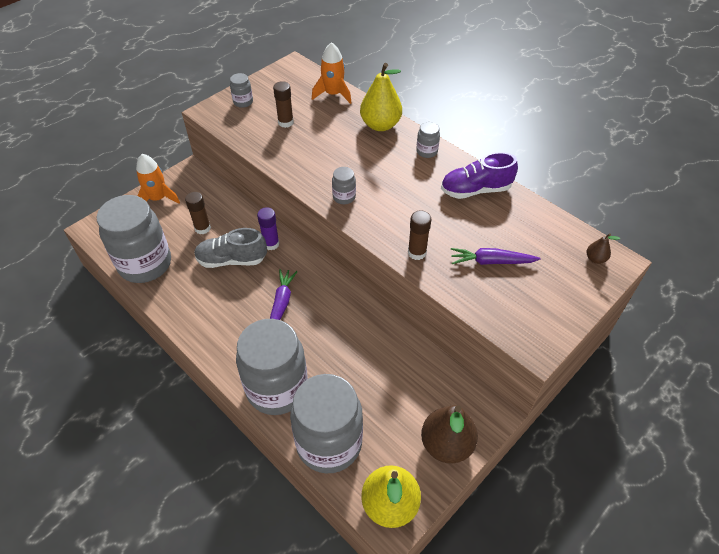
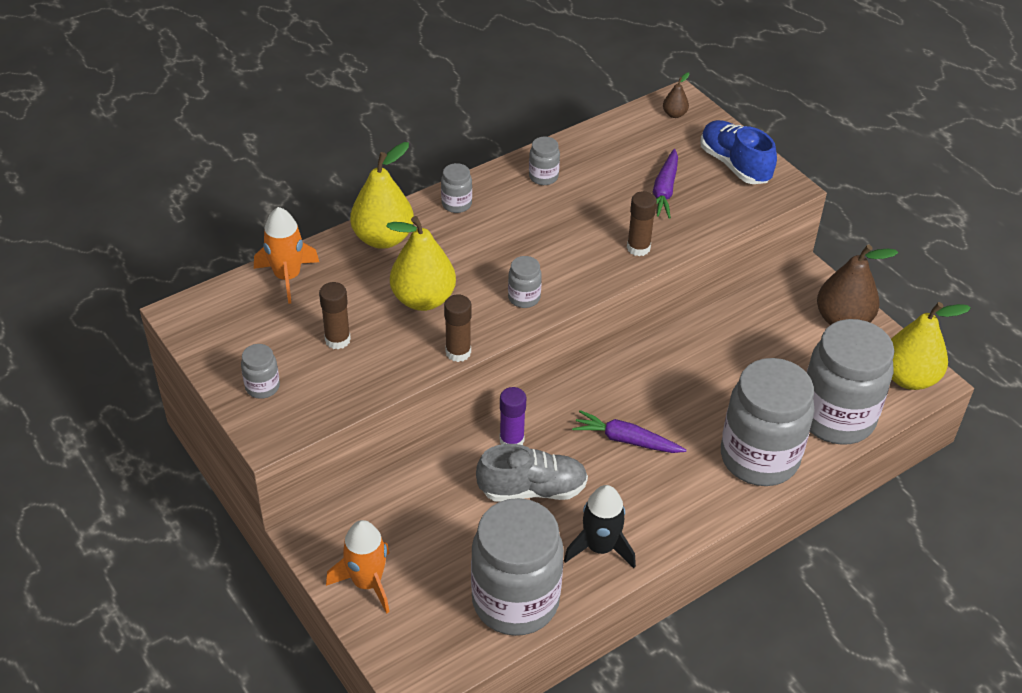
camera: 80 degrees left, 5 degrees down
(187, 300) = (600, 547): none -> black rocket
(202, 228) = (456, 522): brown glue stick -> brown glue stick (458, 352)
(232, 260) = (532, 489): grey shoe -> grey shoe turned 105 degrees counterclockwise
(329, 151) = (423, 299): none -> yellow pear
(475, 190) = (543, 177): purple shoe -> grey jar
(548, 306) = (734, 165): none -> blue shoe

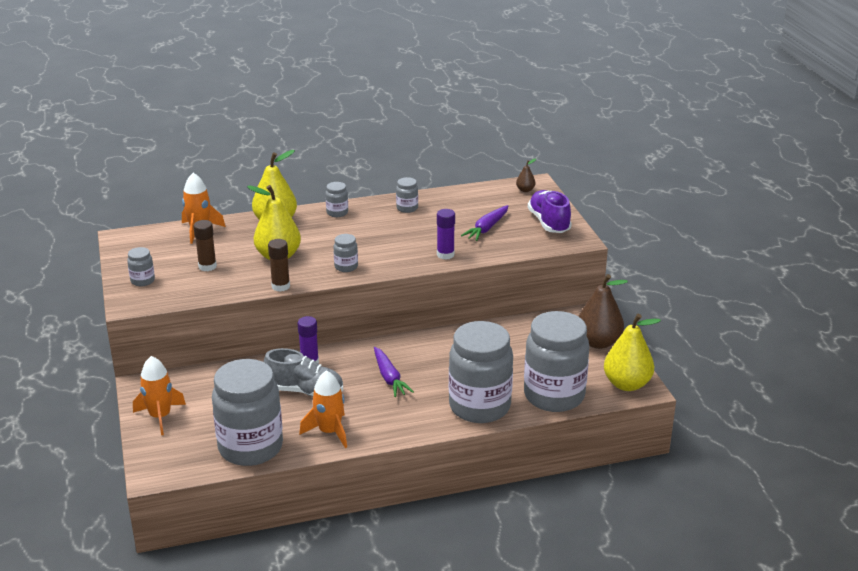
camera: 20 degrees right, 15 degrees down
(600, 547) = (329, 431): black rocket -> orange rocket
(626, 440) = (389, 378): purple carrot -> purple carrot turned 150 degrees counterclockwise
(638, 248) = (445, 255): brown glue stick -> purple glue stick
(734, 165) = (549, 223): blue shoe -> purple shoe

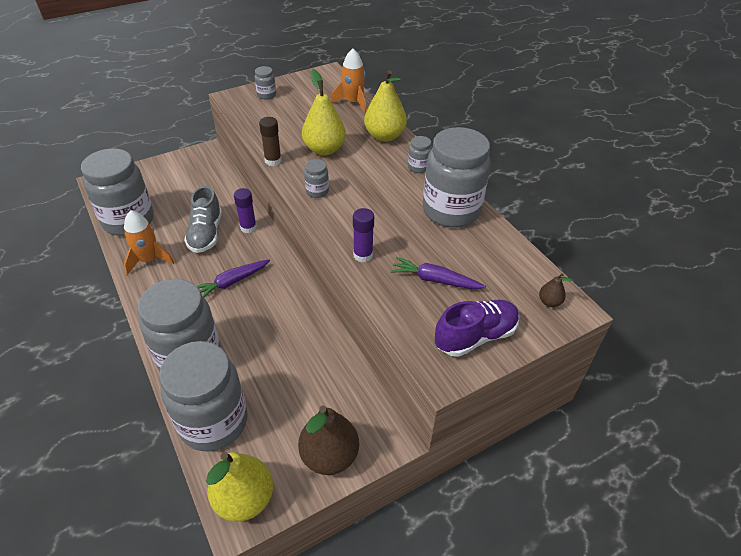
camera: 75 degrees right, 15 degrees up
(160, 416) = (168, 169): orange rocket -> none
(207, 266) = (296, 118): brown glue stick -> none
(407, 208) = (451, 211): grey jar -> grey jar, size x2.43

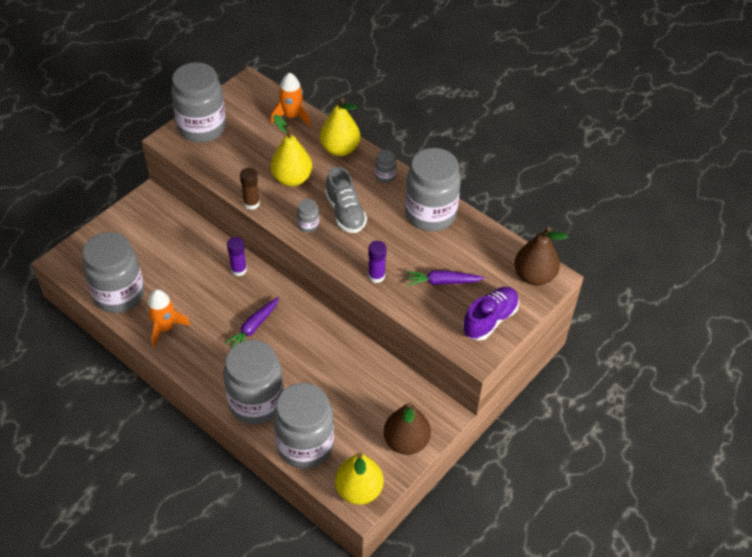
camera: 20 degrees left, 5 degrees up
(206, 234) = (202, 287): grey shoe -> grey shoe (345, 213)
(266, 95) = (202, 128): grey jar -> grey jar, size x2.43
(549, 302) = (534, 276): brown pear -> brown pear, size x2.20

